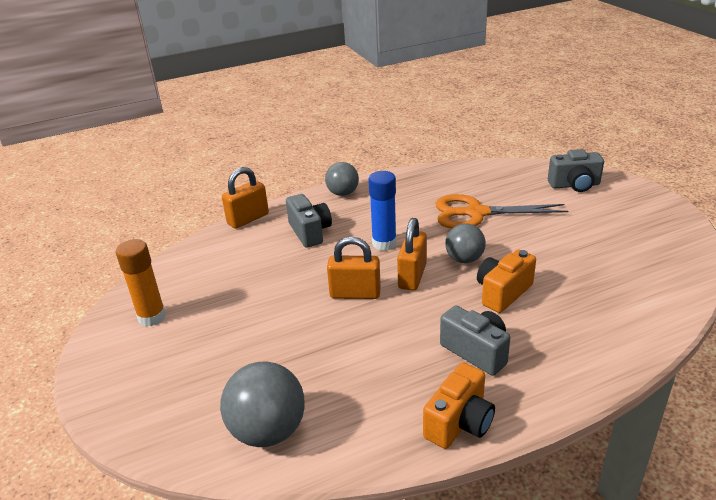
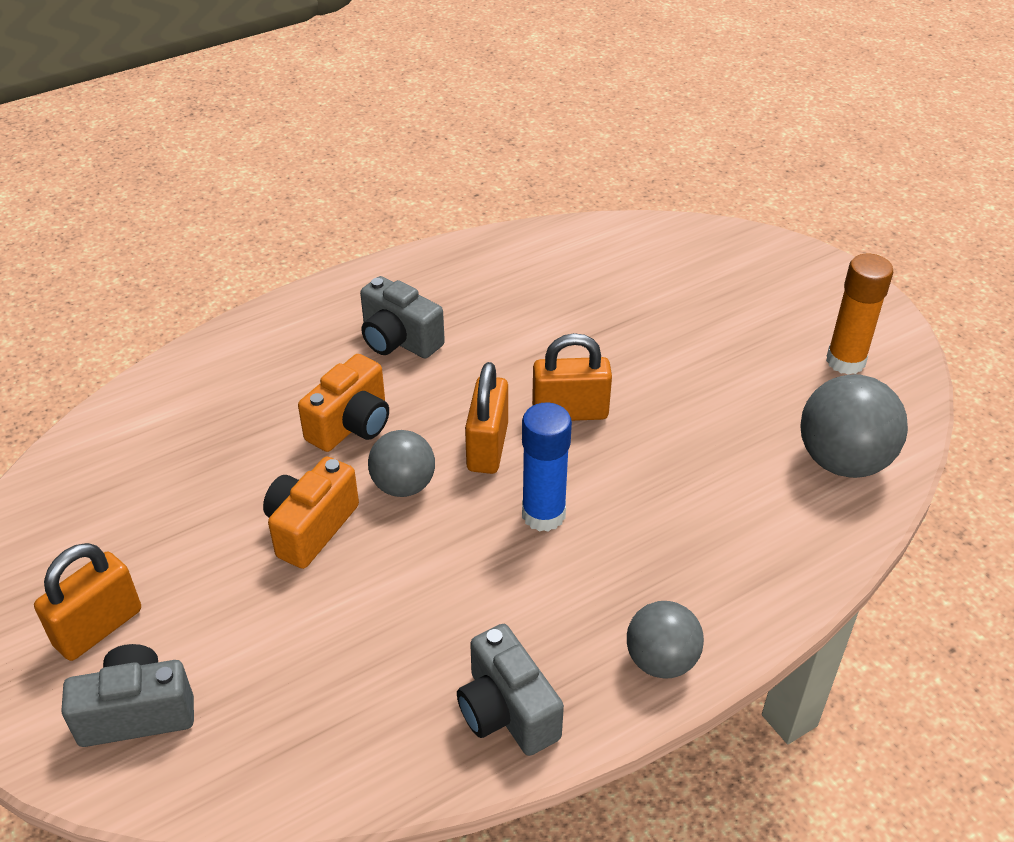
camera: 170 degrees right, 10 degrees up
(248, 219) = (827, 567): orange padlock -> orange padlock (98, 627)
(268, 431) = (620, 251): grey ball -> grey ball (843, 461)
(310, 232) = (688, 536): grey camera -> grey camera (507, 711)
(459, 423) = (424, 269): orange camera -> orange camera (311, 528)
(476, 213) = (371, 604): orange scissors -> none

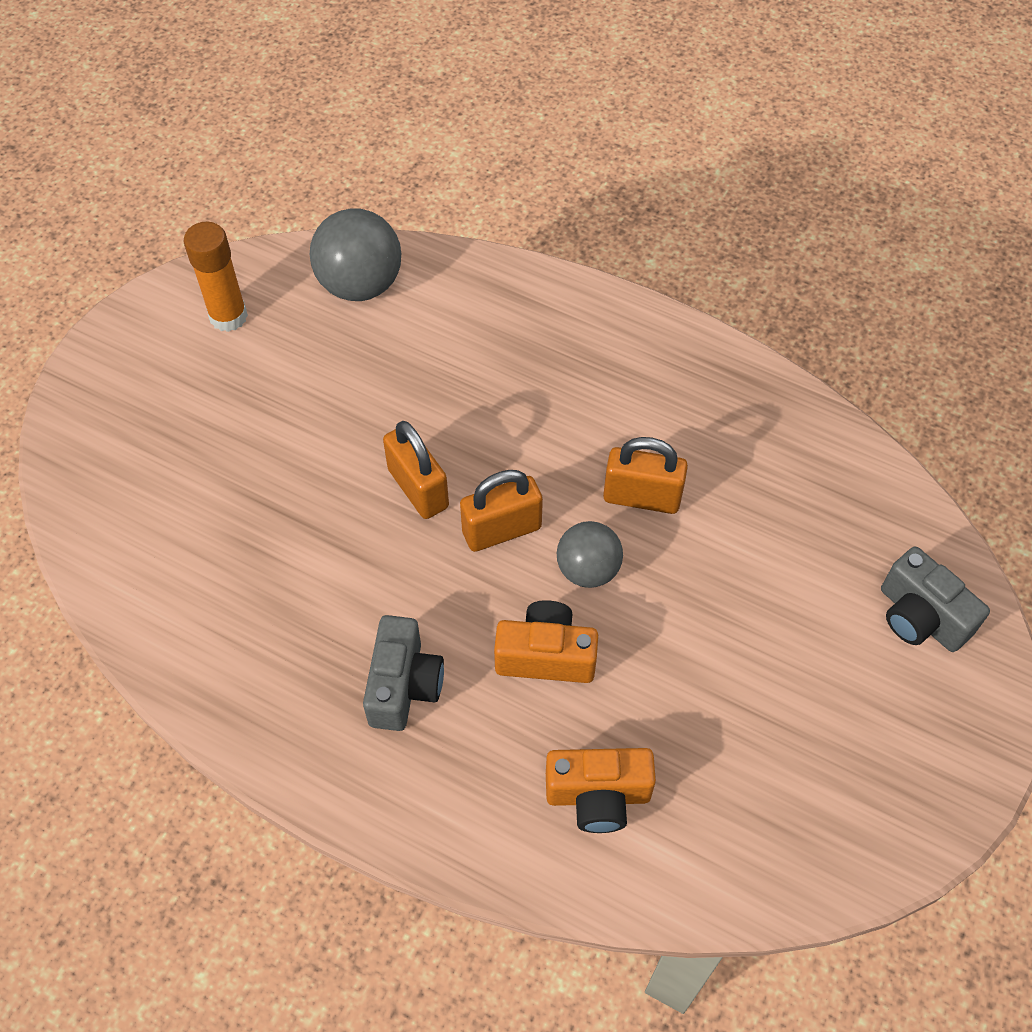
camera: 120 degrees left, 15 degrees up
(98, 627) = (884, 702): orange padlock -> orange padlock (642, 497)
(311, 528) = (680, 611): orange camera -> orange camera (598, 796)
(507, 711) = (738, 393): grey camera -> none
(543, 514) = (550, 453): blue glue stick -> none
(661, 660) = (632, 326): grey ball -> none

